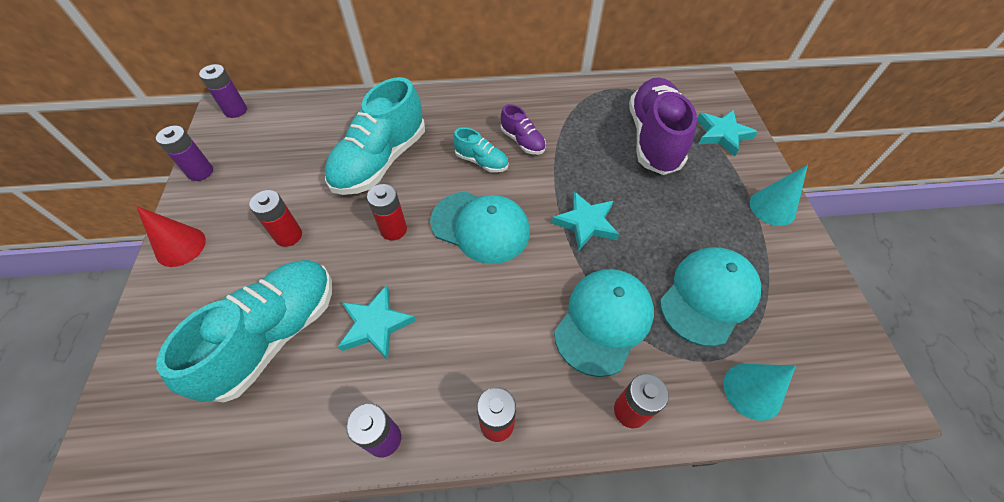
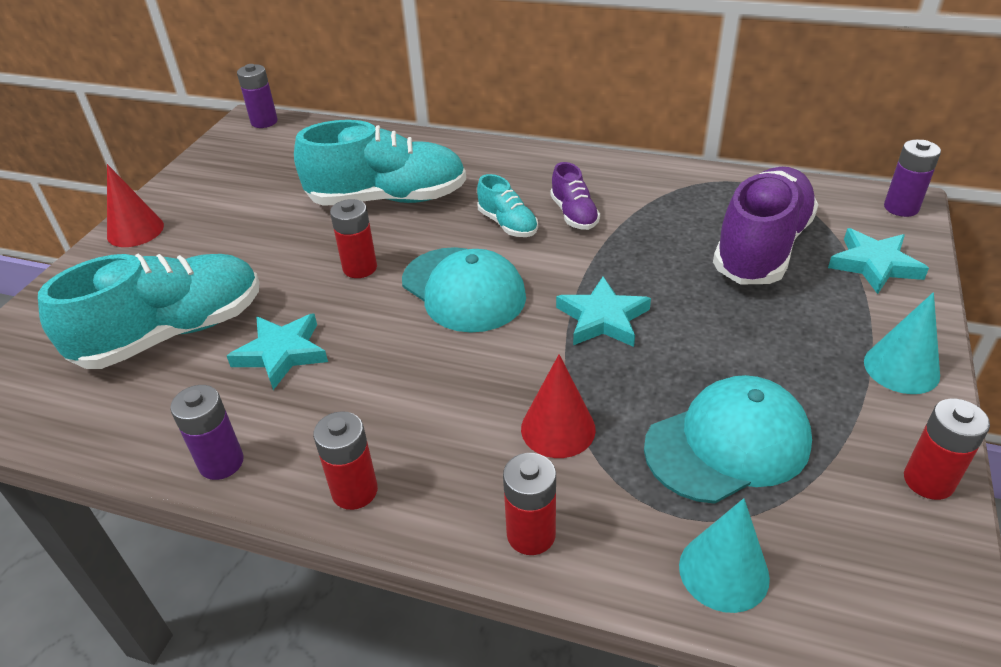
camera: 25 degrees right, 15 degrees down
(200, 172) = (195, 170): purple battery -> purple battery (901, 208)
(288, 235) = (245, 246): red battery -> red battery (928, 481)
(380, 161) = (388, 199): turquoise shoe -> turquoise shoe turned 150 degrees counterclockwise
(603, 321) = (558, 428): turquoise cap -> red cone

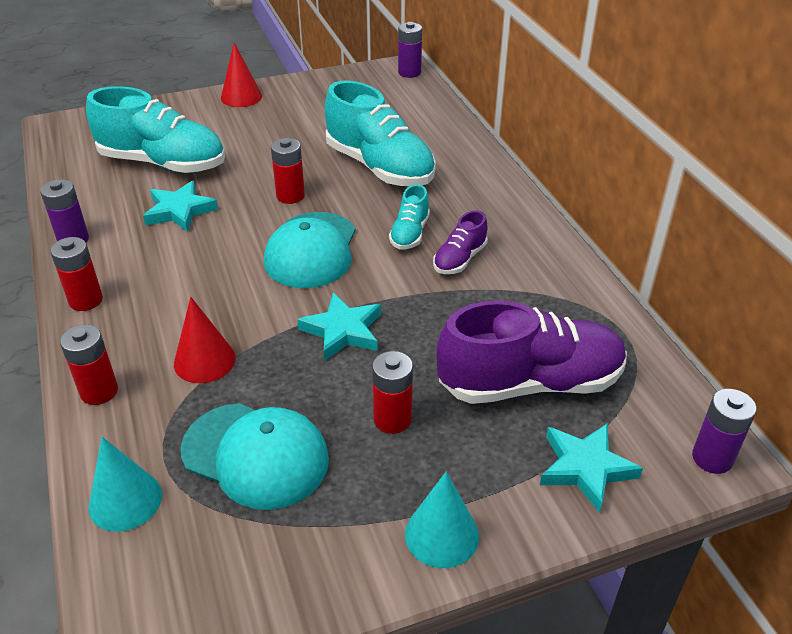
camera: 50 degrees right, 0 degrees up
(928, 481) = (304, 596): red battery -> red battery (392, 419)

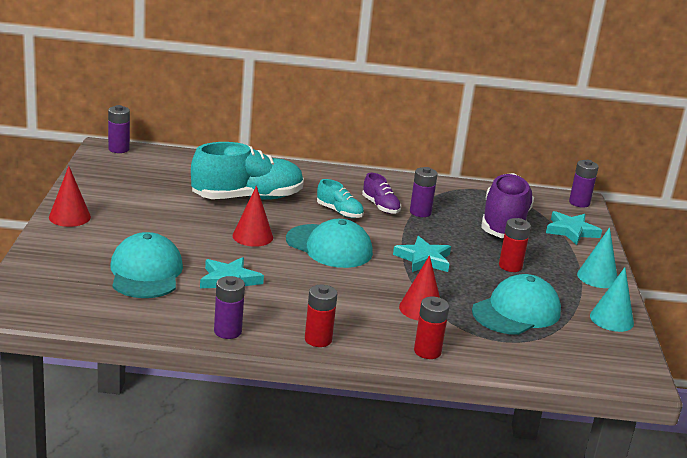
camera: 70 degrees left, 15 degrees down
(125, 500) = (532, 359): turquoise cone -> turquoise cone (611, 319)
(163, 163) = (146, 272): turquoise shoe -> turquoise cap
(290, 196) = (252, 236): red battery -> red cone
(479, 295) = (420, 212): none -> purple battery

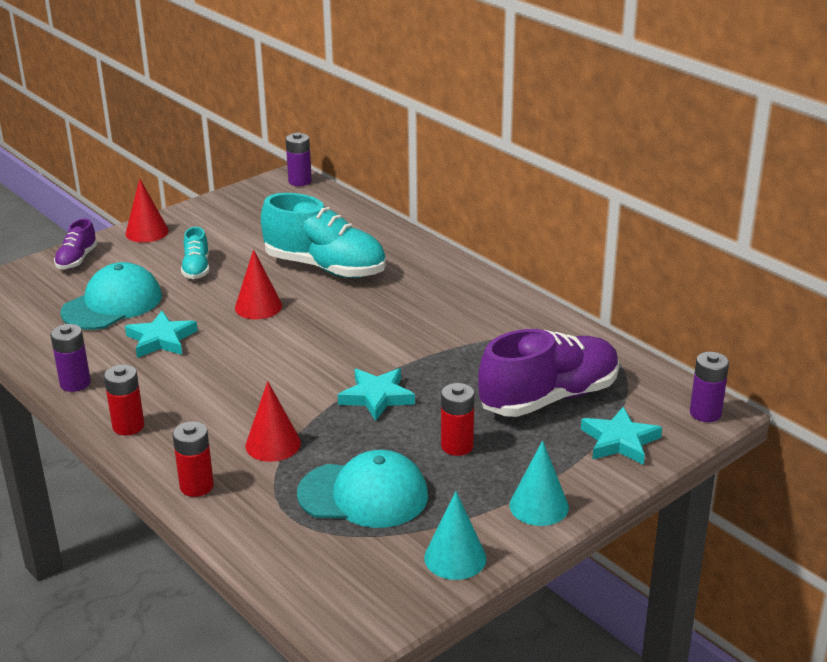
camera: 50 degrees right, 5 degrees up
(329, 246) = (308, 345): turquoise cap -> none
(339, 212) = (387, 314): turquoise shoe -> turquoise shoe (196, 268)
(380, 206) = (442, 325): purple shoe -> purple shoe (77, 259)
(420, 212) = (474, 347): purple battery -> none

